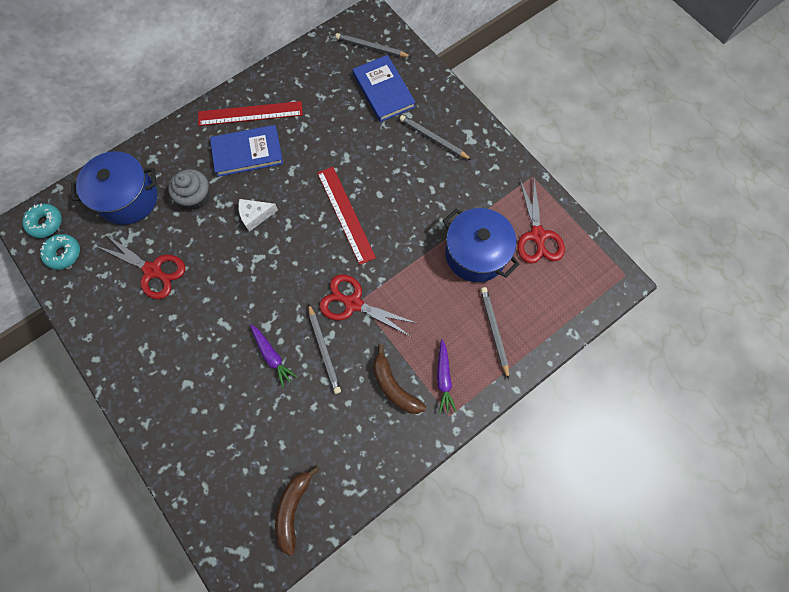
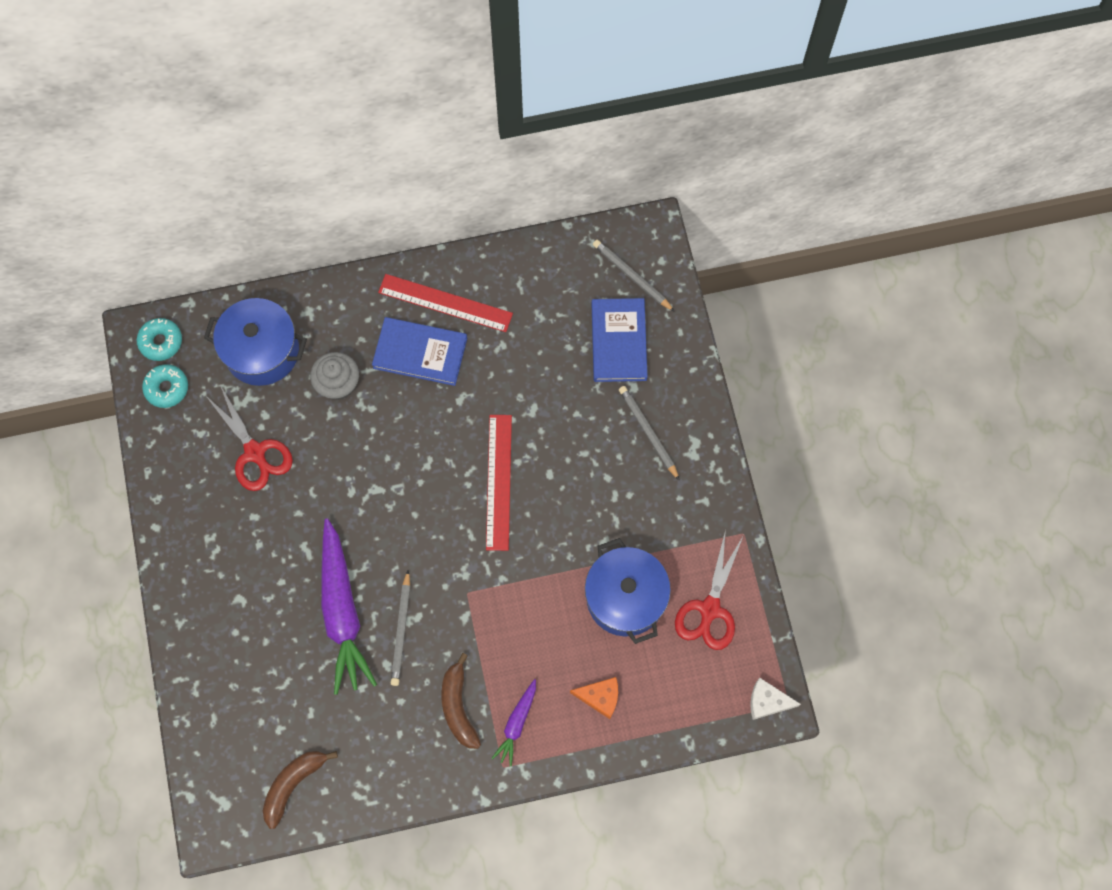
camera: 25 degrees right, 0 degrees up
(255, 216) = (395, 437): white cheese -> white cheese (767, 701)
(272, 356) = (342, 611): purple carrot -> purple carrot, size x2.03
(353, 303) = (458, 592): red scissors -> none
(494, 331) = (600, 697): grey pencil -> orange cheese

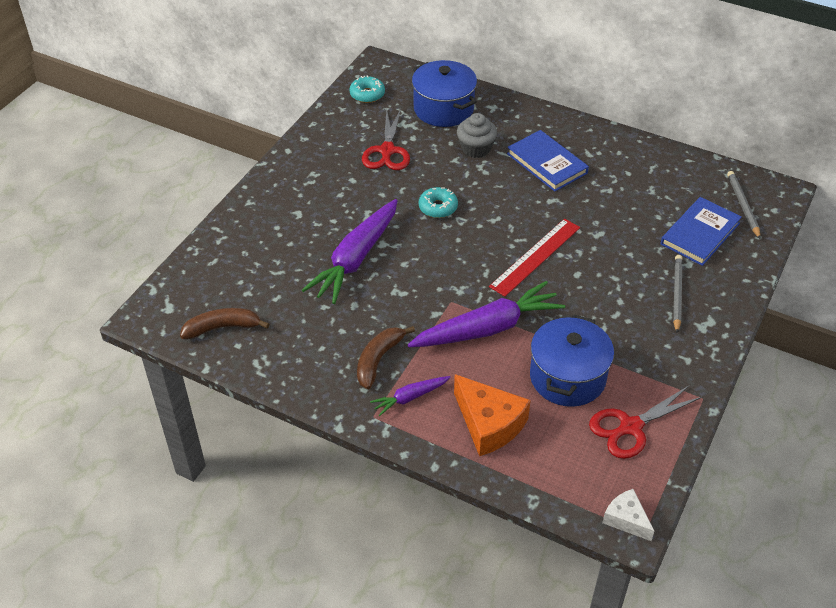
camera: 40 degrees right, 25 degrees down
(161, 342) = (387, 73): turquoise donut -> turquoise donut (438, 207)
(401, 630) = (384, 293): grey pencil -> none
(445, 303) = (589, 149): red ruler -> none
(521, 598) = (487, 328): none -> purple carrot
(600, 697) = (489, 424): orange cheese -> orange cheese, size x1.72

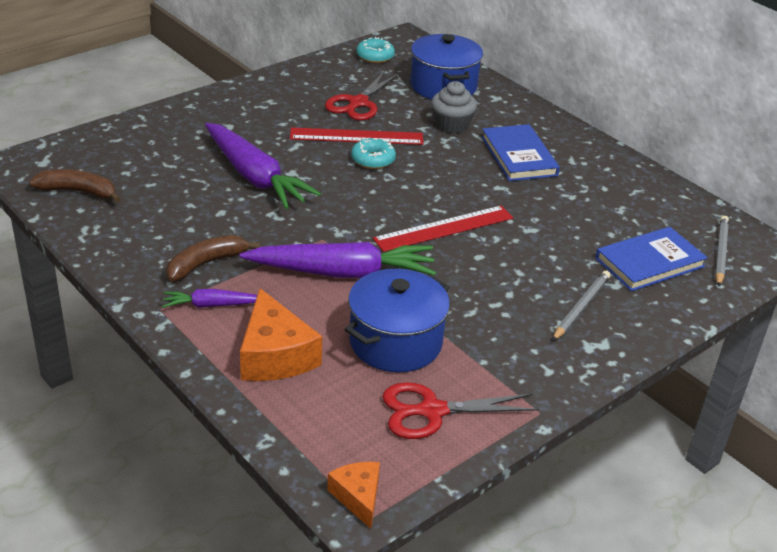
camera: 20 degrees right, 10 degrees down
(356, 259) = (255, 176): purple carrot -> purple carrot turned 90 degrees counterclockwise
(409, 187) = (356, 136): none -> red ruler
(626, 519) = (358, 497): white cheese -> orange cheese

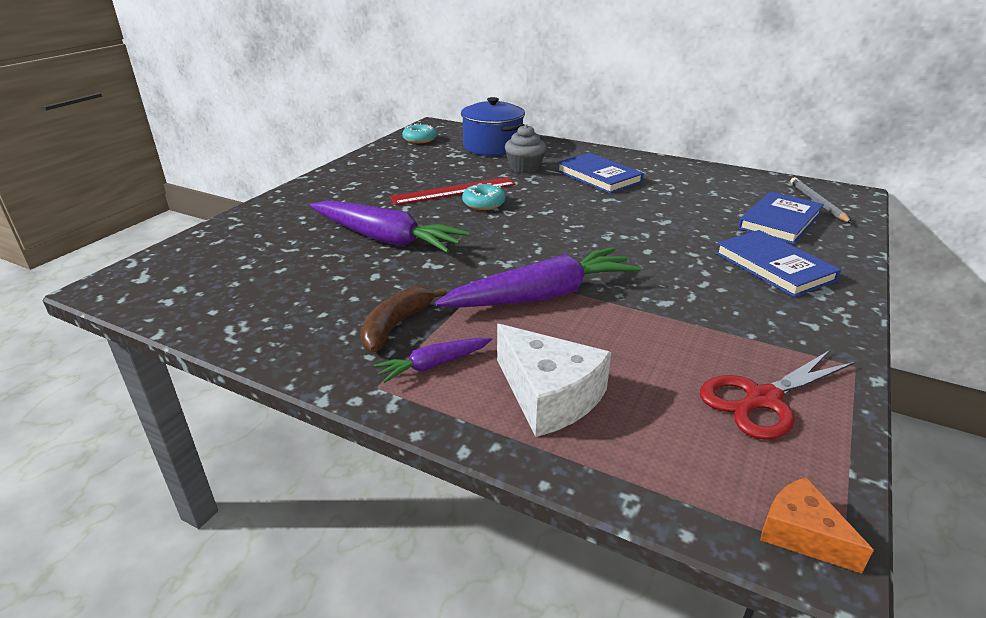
camera: 20 degrees left, 5 degrees down
(78, 192) = (200, 295): brown banana -> none
(275, 355) = (549, 395): orange cheese -> white cheese
(358, 103) = (434, 169): red scissors -> none
(395, 342) = (655, 343): blue pot -> none
(444, 228) = (595, 237): red ruler -> none
(581, 308) = (773, 267): grey pencil -> blue book

